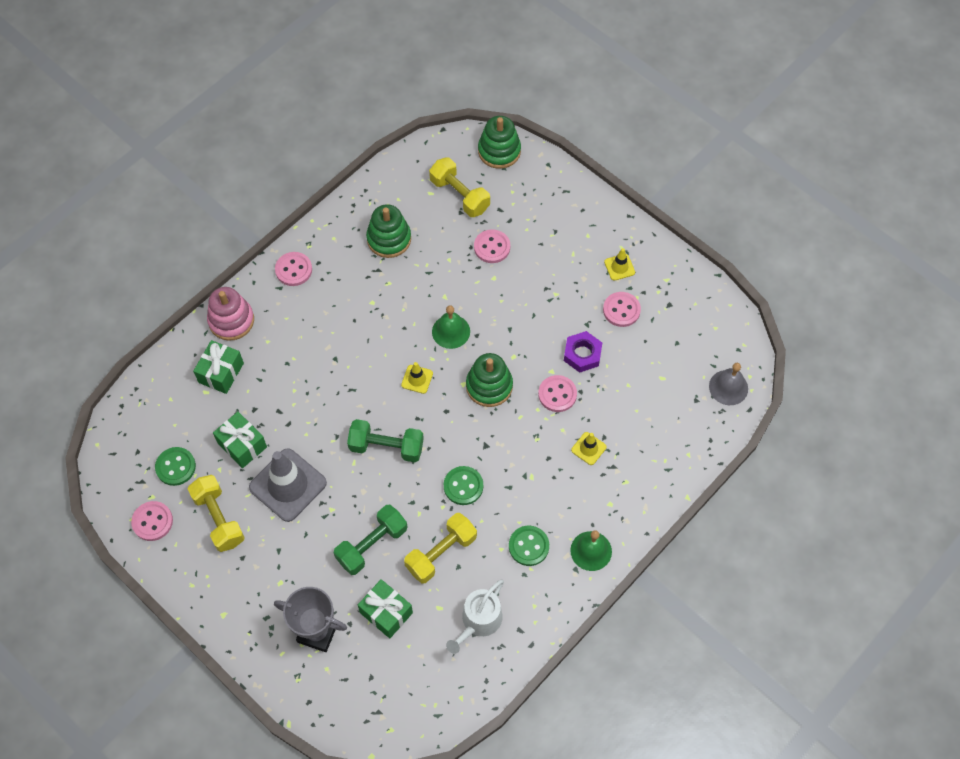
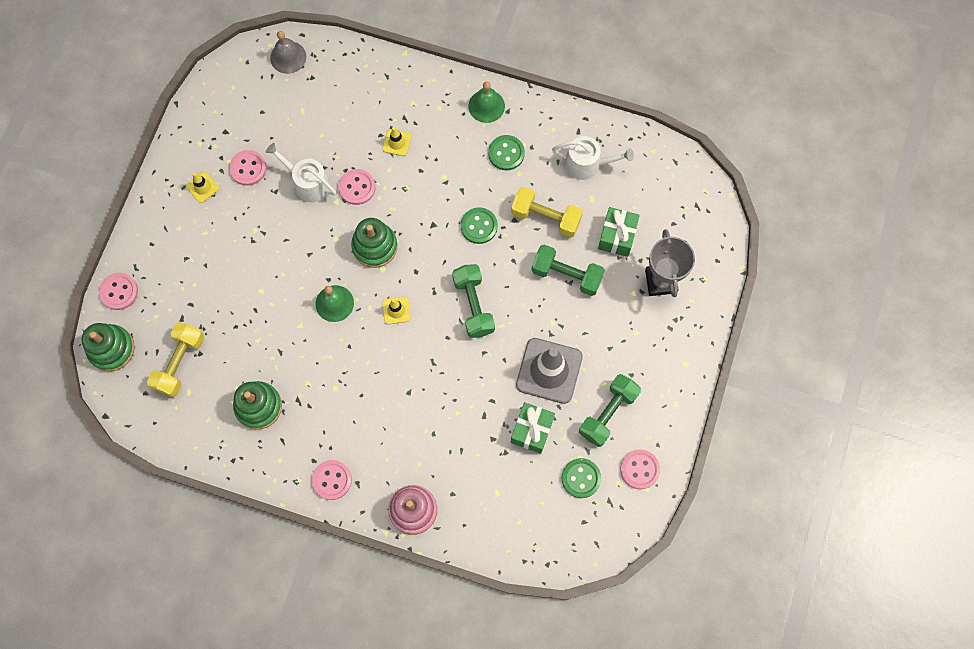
camera: 115 degrees left, 10 degrees up
(219, 518) = (608, 413): yellow dumbbell -> green dumbbell
(221, 373) = (471, 489): green gift -> none
(492, 247) = (228, 307): pink button -> pink button (119, 292)
(582, 354) = (308, 183): purple nut -> white watering can

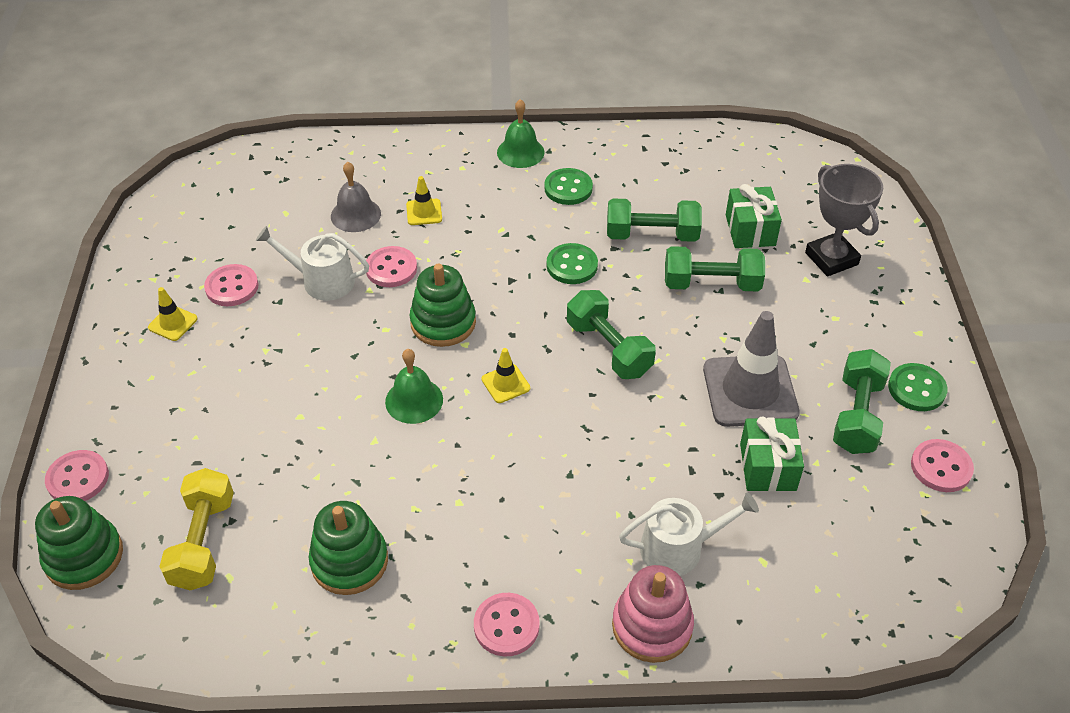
camera: 20 degrees left, 25 degrees down
(288, 57) = (246, 167): grey bell -> grey bell (355, 214)
(546, 217) = (652, 235): yellow dumbbell -> green dumbbell
(581, 478) = (869, 503): green button -> green button (916, 389)
(587, 164) = (672, 173): white watering can -> white watering can (679, 548)

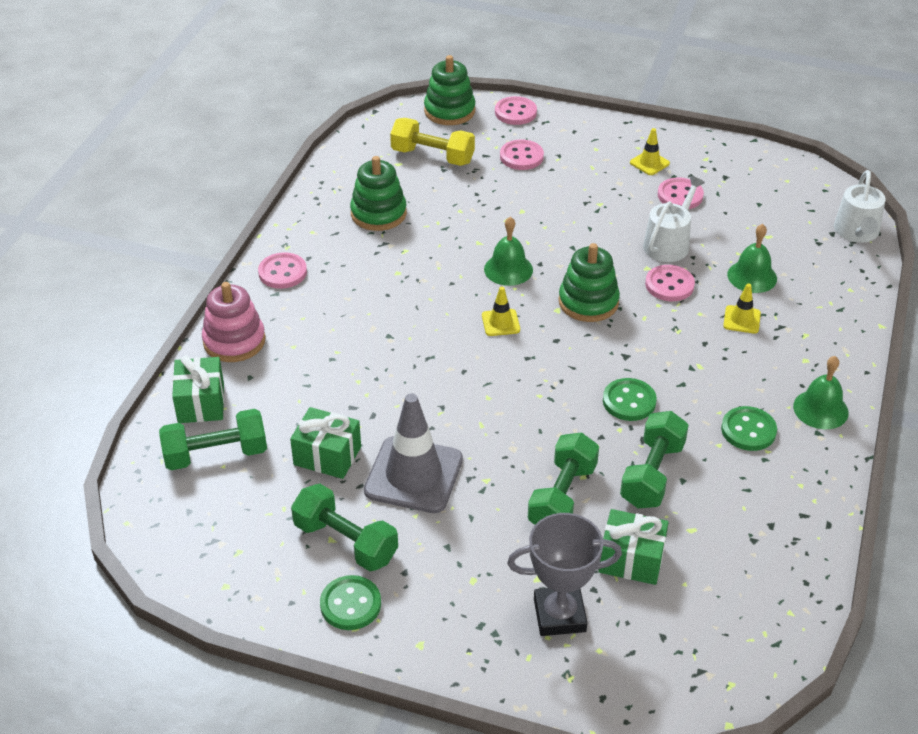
camera: 110 degrees right, 5 degrees down
(355, 214) = (752, 276): grey bell -> green bell
(609, 348) = (510, 396): green dumbbell -> green dumbbell (216, 454)
(679, 548) = (286, 375): white watering can -> white watering can (857, 232)
(764, 615) = (201, 403): none -> green gift
(941, 467) = (256, 578): pink button -> pink button (521, 157)

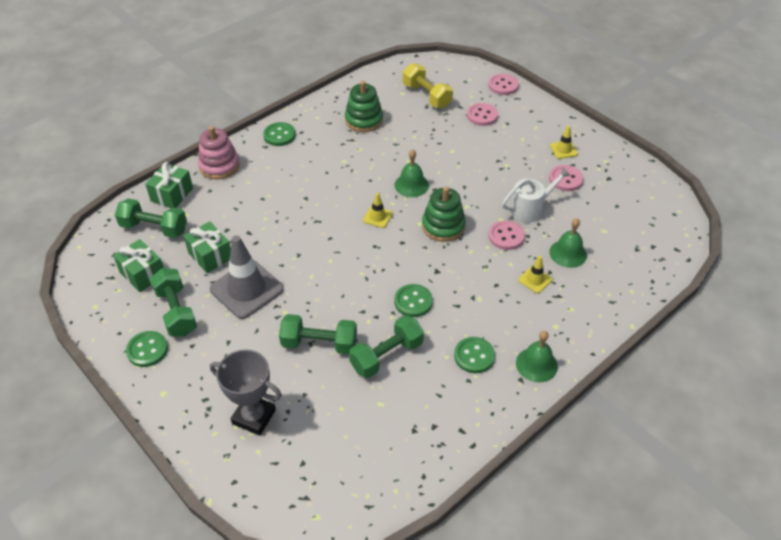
camera: 30 degrees right, 5 degrees up
(282, 272) = (279, 135): pink button -> green button
(449, 111) = (462, 70): green stacking toy -> none
(562, 497) = (319, 343): green dumbbell -> green dumbbell turned 45 degrees clockwise
(631, 559) = (326, 404): green gift -> green gift (142, 274)
(857, 232) = (672, 253): white watering can -> none

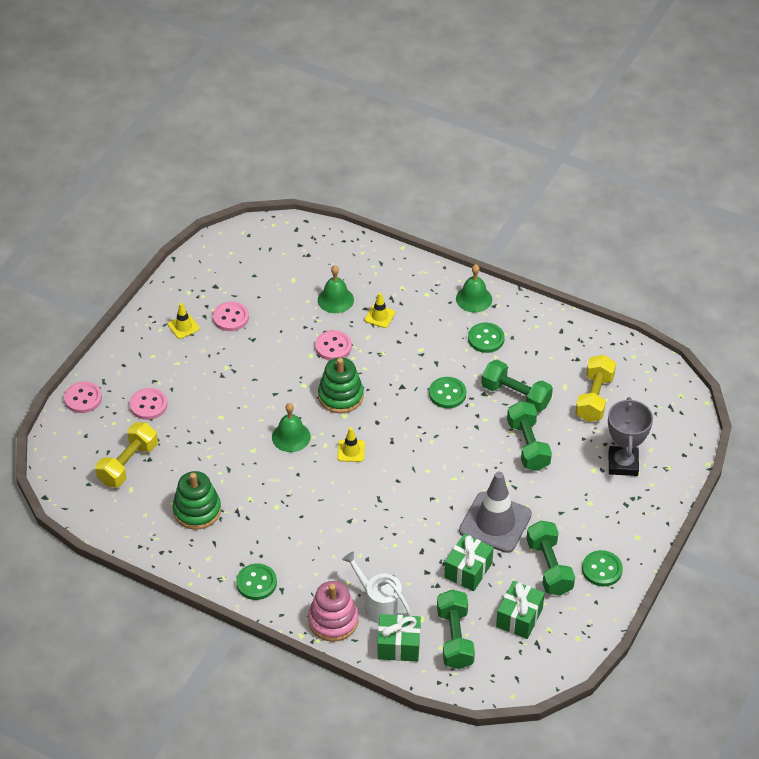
camera: 110 degrees left, 0 degrees up
(176, 311) = (549, 567): green dumbbell -> green dumbbell turned 60 degrees counterclockwise
(352, 425) = (594, 398): none -> yellow dumbbell
(530, 208) = (286, 337): white watering can -> white watering can (379, 604)

